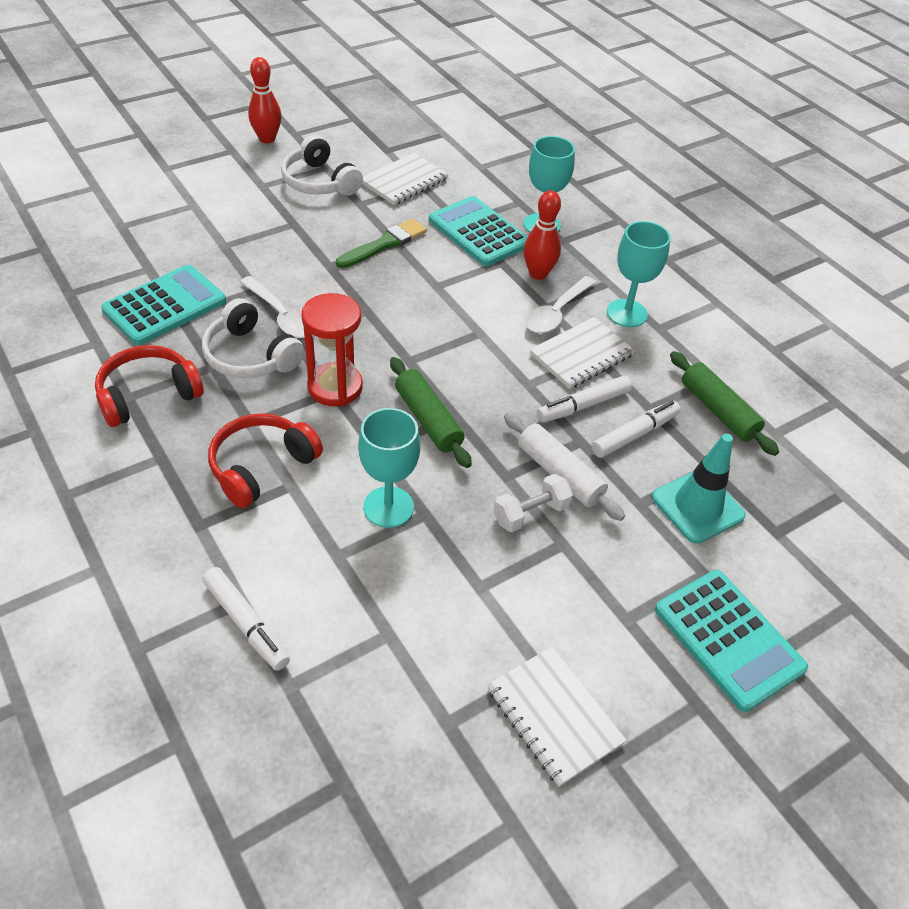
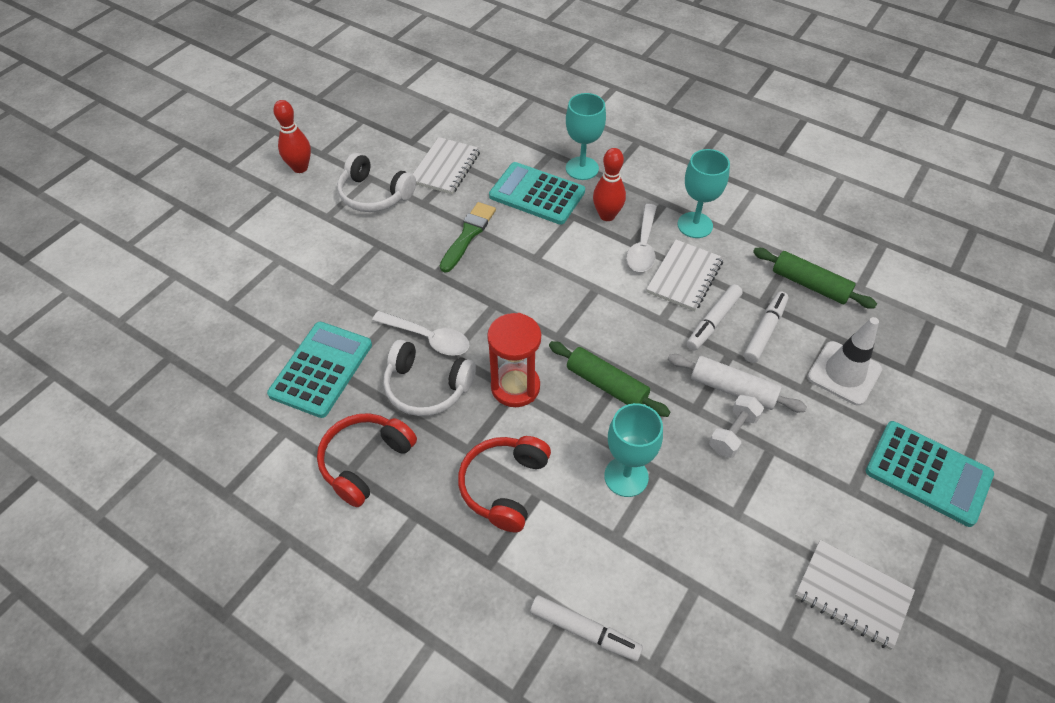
camera: 20 degrees left, 5 degrees up
(697, 506) = (844, 373): turquoise traffic cone -> white traffic cone

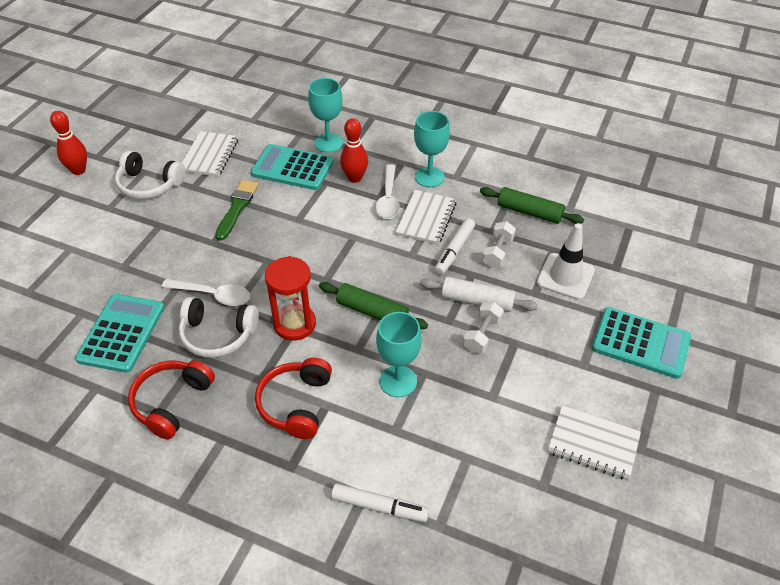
camera: 10 degrees left, 5 degrees down
(764, 331) = (497, 252): white marker -> white dumbbell

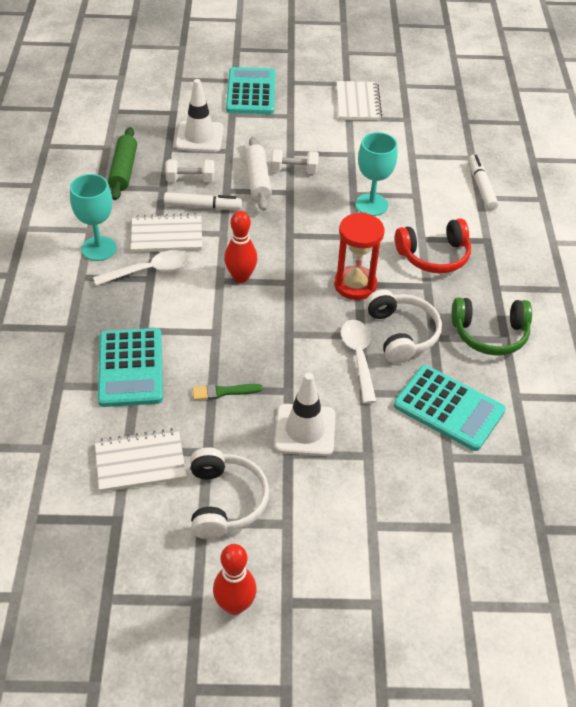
camera: 115 degrees left, 0 degrees up
(121, 333) = (448, 408): turquoise calculator -> turquoise calculator turned 135 degrees counterclockwise
(171, 240) = (305, 430): none -> white traffic cone
(171, 402) = (490, 334): red headphones -> green headphones
(237, 207) = (223, 392): green brush -> green brush, size x0.66
(328, 143) = (69, 351): turquoise goblet -> none
(355, 178) = (126, 307): red bowling pin -> red bowling pin (241, 277)
(372, 312) = (309, 239): green rolling pin -> none

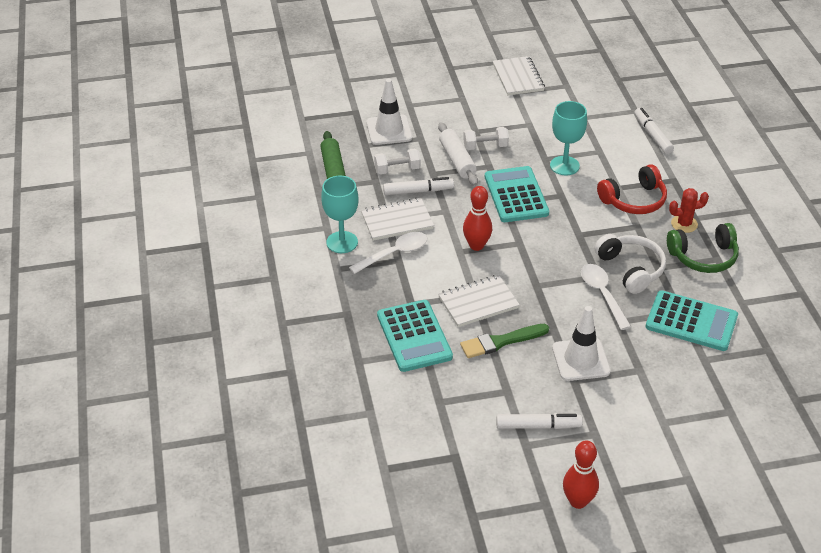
camera: 10 degrees left, 5 degrees down
(140, 462) = (455, 409): white notebook -> white notebook (478, 302)
(223, 392) = (501, 342): green brush -> green brush, size x1.52
(225, 501) = (538, 426): white headphones -> white marker
(251, 92) = (418, 82): turquoise calculator -> turquoise calculator (516, 195)
(355, 285) = (576, 236): red hourglass -> none
(481, 292) = (684, 224): none -> red cactus

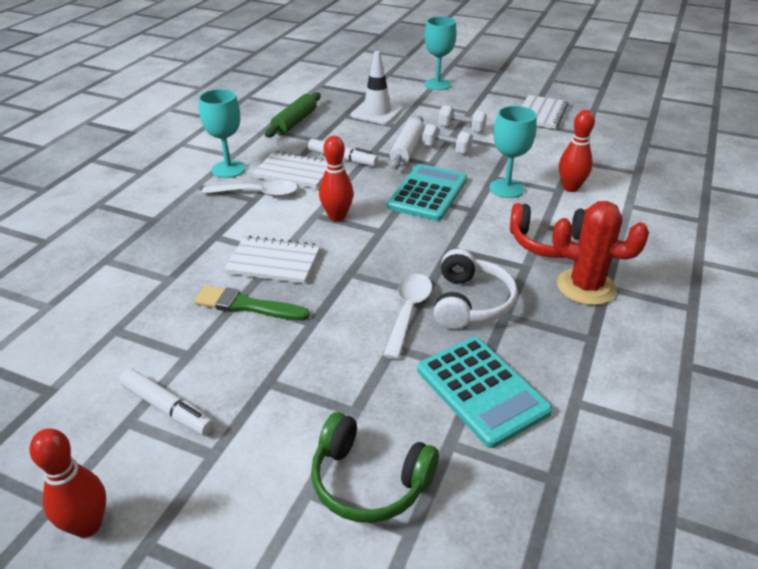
camera: 35 degrees right, 5 degrees down
(397, 169) = (346, 139): white dumbbell -> white dumbbell (461, 129)
(403, 76) = (437, 84): none -> turquoise goblet
(414, 336) = (178, 262): turquoise calculator -> none
(581, 360) = (302, 364): white traffic cone -> none
(605, 145) = (570, 188): none -> red bowling pin
(652, 135) = (635, 197): white marker -> none
(684, 224) = (586, 287): red cactus -> red cactus, size x1.63
(703, 257) = (575, 329): green headphones -> green headphones (369, 481)

